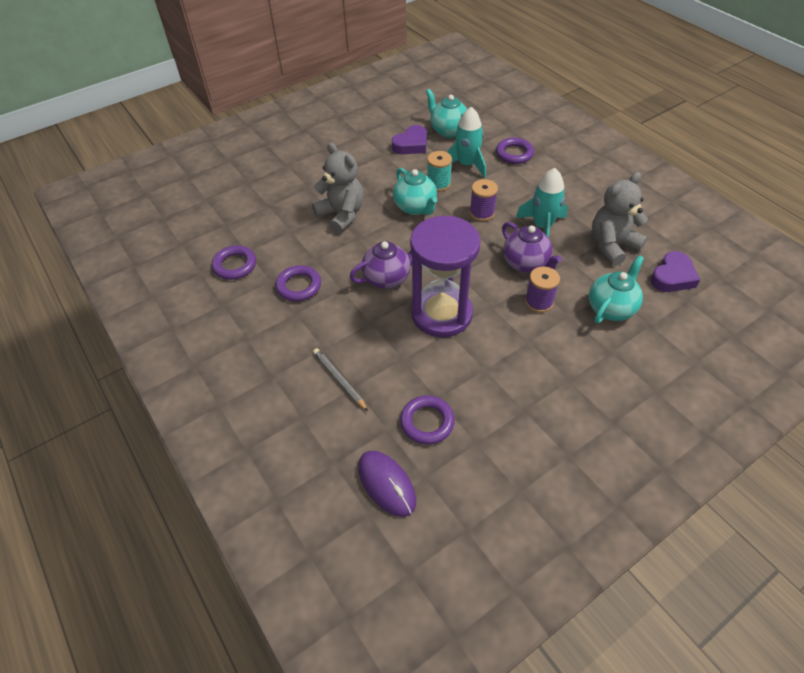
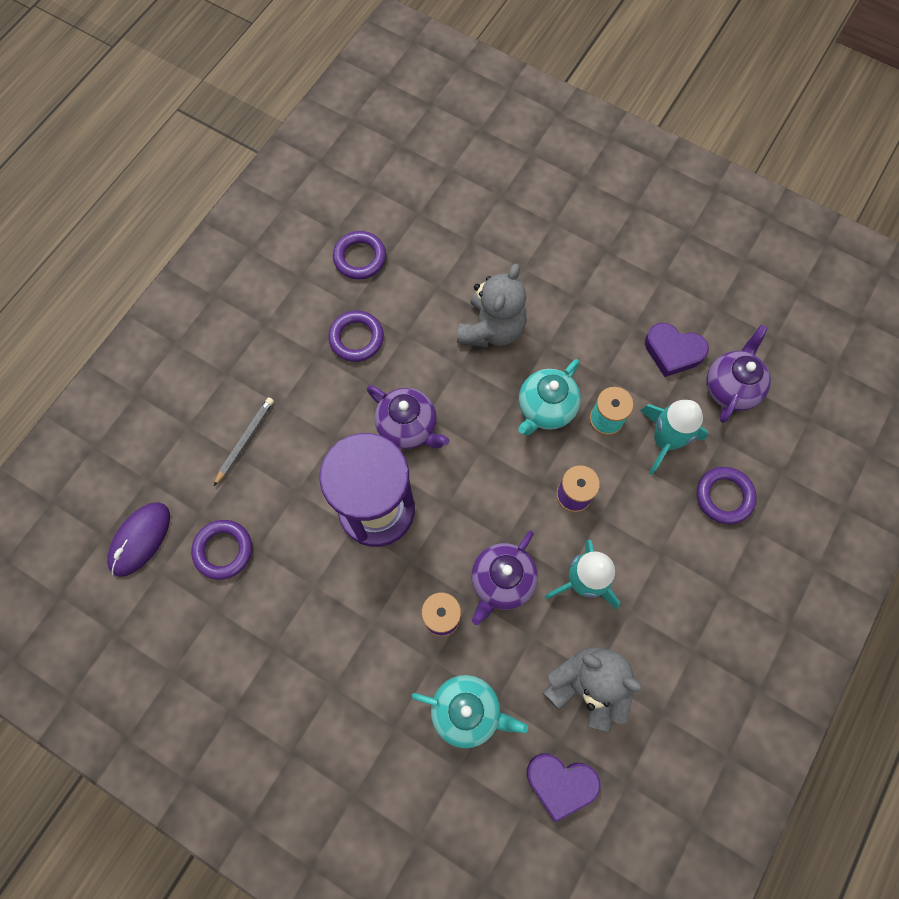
camera: 65 degrees right, 20 degrees up
(448, 131) = (730, 388): turquoise teapot -> purple teapot

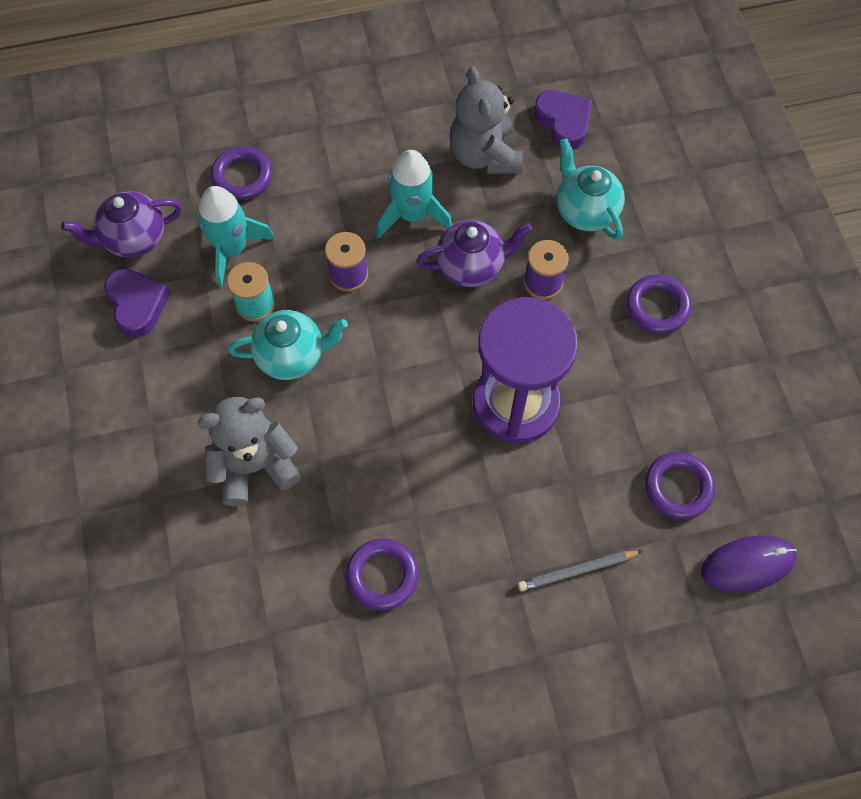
camera: 135 degrees left, 5 degrees down
(360, 258) = (293, 662): purple ring -> purple ring (657, 307)
(408, 427) = (421, 447): purple teapot -> none

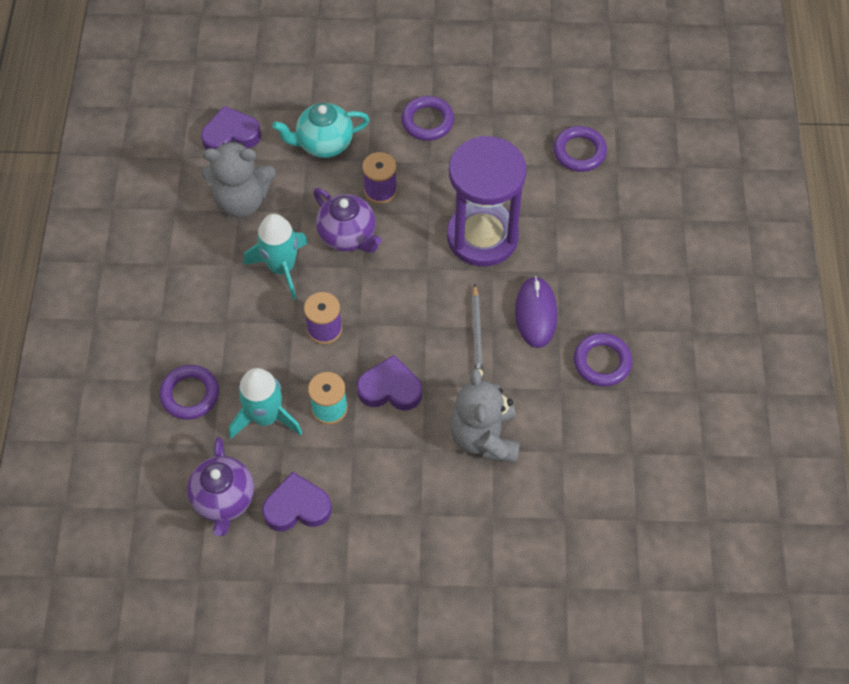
camera: 75 degrees left, 5 degrees down
(292, 356) = (390, 389): turquoise teapot -> purple heart
(472, 266) = (348, 236): purple teapot -> purple teapot turned 135 degrees clockwise
(577, 571) = (628, 232): grey pencil -> grey pencil (477, 333)
(747, 565) = (647, 128): purple mouse -> purple mouse (536, 313)

